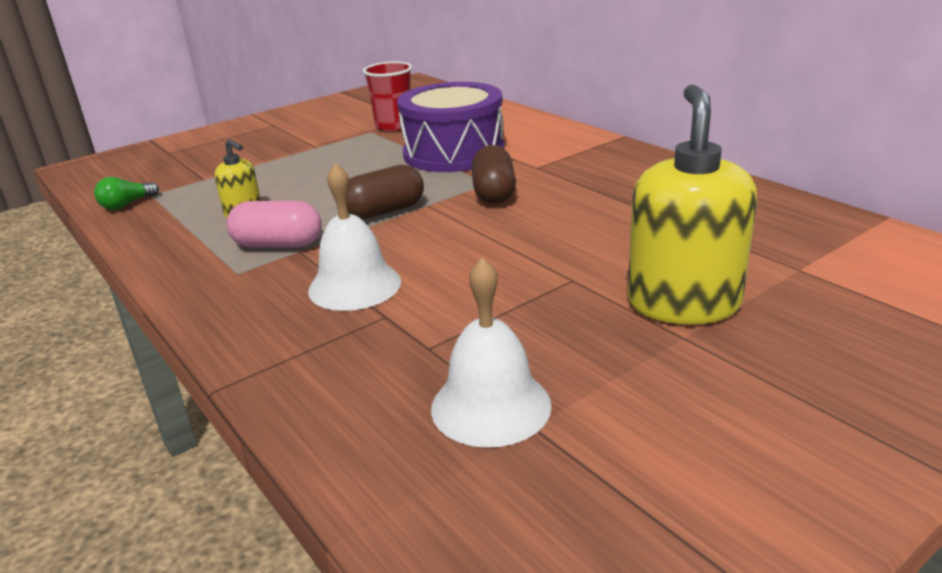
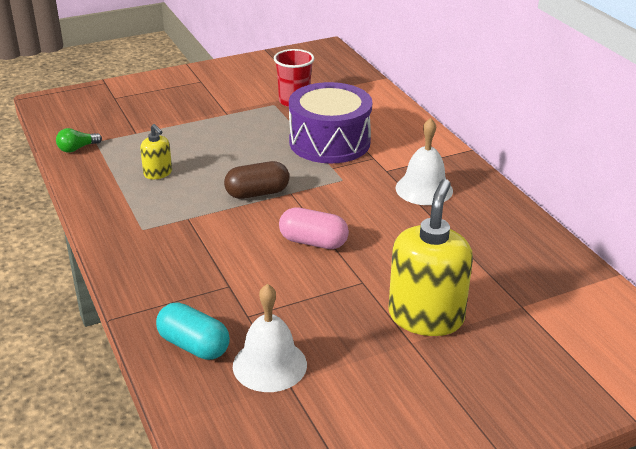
camera: 10 degrees right, 5 degrees up
(278, 244) = (175, 209): pink capsule -> pink capsule (313, 242)
(354, 285) = (216, 257): white bell -> white bell (424, 189)
(359, 402) = (193, 345): none -> turquoise capsule
(494, 193) = (343, 191): brown capsule -> none

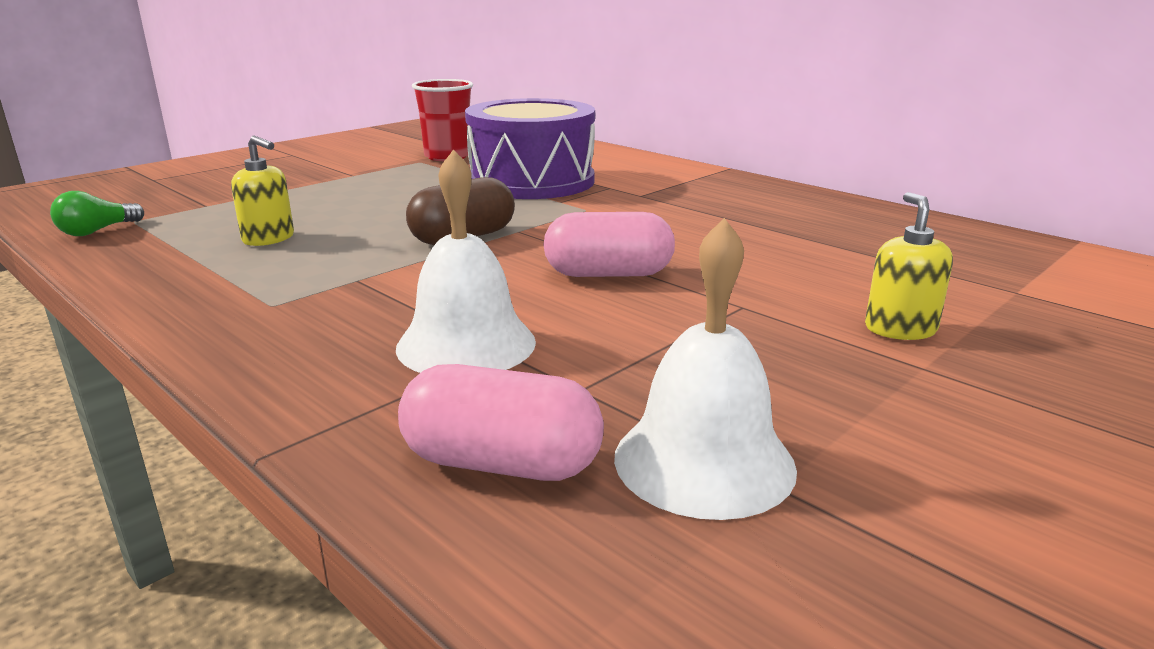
camera: 20 degrees left, 10 degrees down
(193, 345) = (501, 463): turquoise capsule -> pink capsule
(424, 189) = (713, 203): white bell -> white bell (466, 344)
(426, 317) = (900, 329): yellow soap dispenser -> yellow soap dispenser, size x0.49

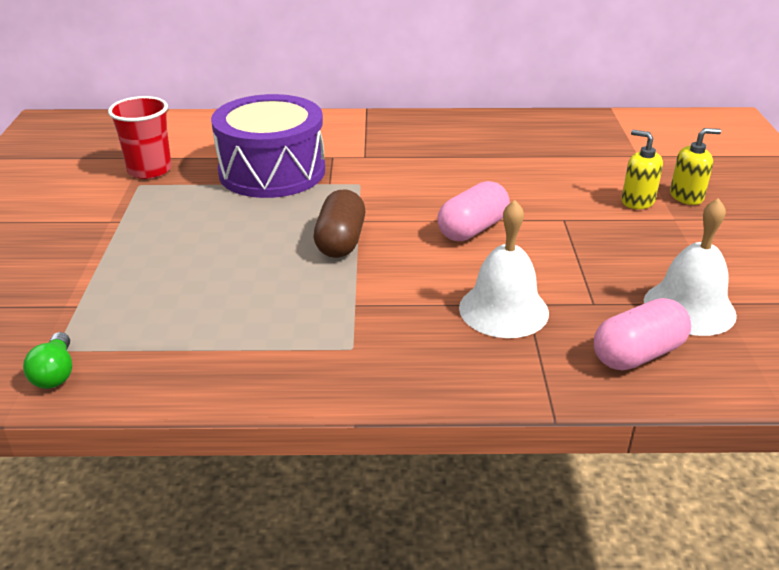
camera: 45 degrees left, 10 degrees up
(269, 239) = (217, 307): yellow soap dispenser -> yellow soap dispenser (686, 196)

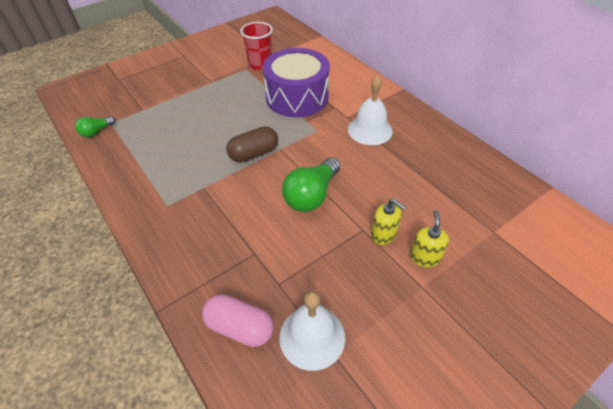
camera: 55 degrees right, 15 degrees up
(472, 229) = (311, 195): pink capsule -> green light bulb
(503, 310) = (240, 246): white bell -> white bell (370, 130)
(686, 196) = (462, 282): yellow soap dispenser -> yellow soap dispenser (383, 234)

